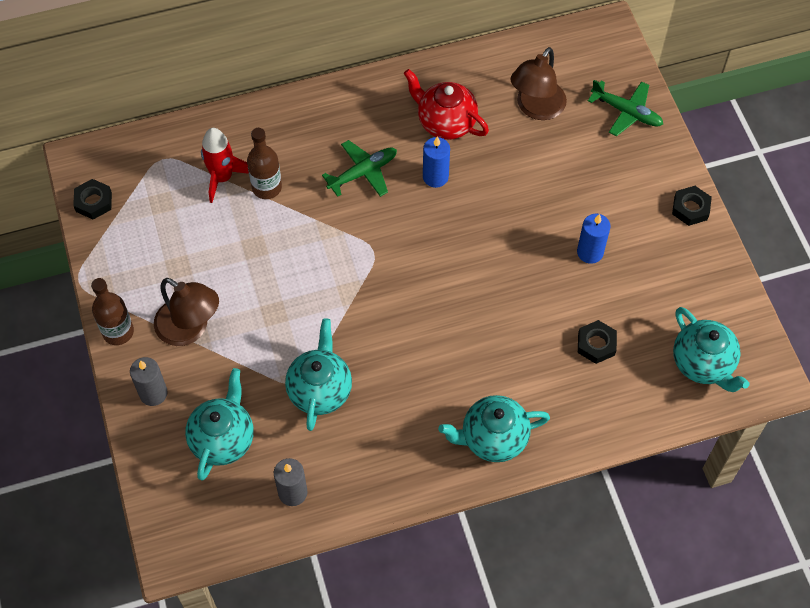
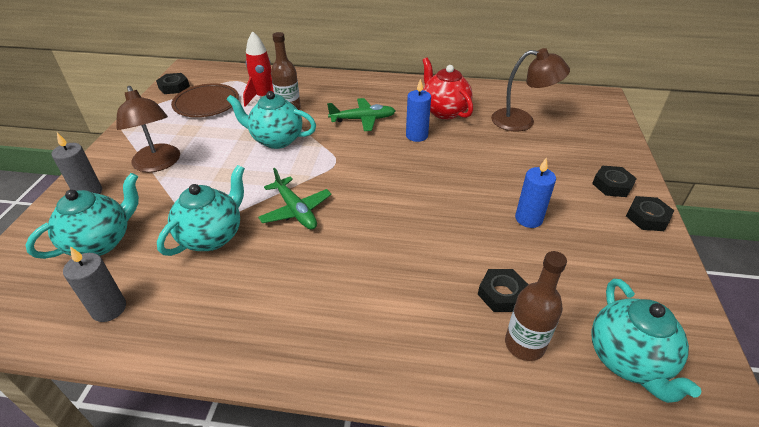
camera: 25 degrees right, 20 degrees down
(118, 332) = (110, 150): brown bottle -> brown bottle (524, 344)
(162, 216) = (206, 104): none -> brown plate
(492, 438) = (339, 341): turquoise teapot -> turquoise teapot (276, 140)
(536, 108) = (522, 121): brown lamp -> brown lamp turned 135 degrees counterclockwise
(626, 112) = (601, 141): green plane -> green plane (295, 210)
(651, 176) = (612, 185): none -> black nut

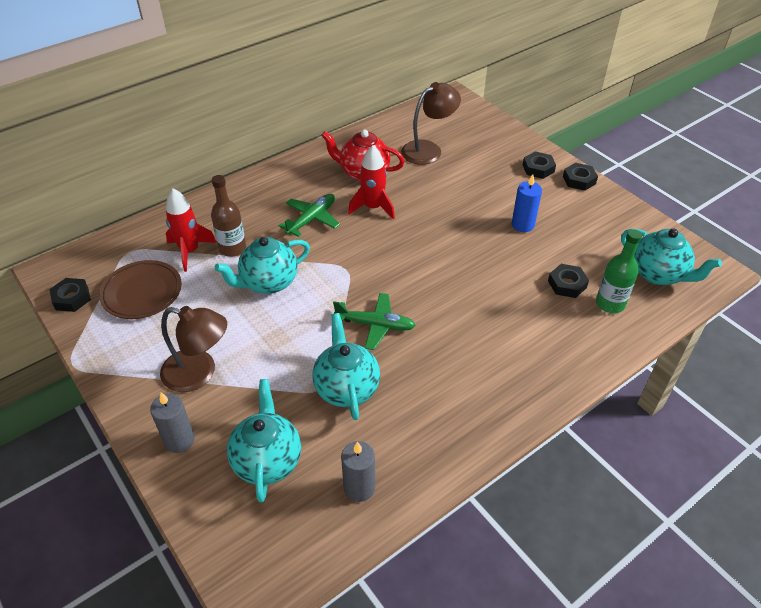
camera: 45 degrees left, 5 degrees up
(416, 136) = (373, 207): blue candle -> red rocket
(524, 344) = (610, 303): brown bottle -> green bottle

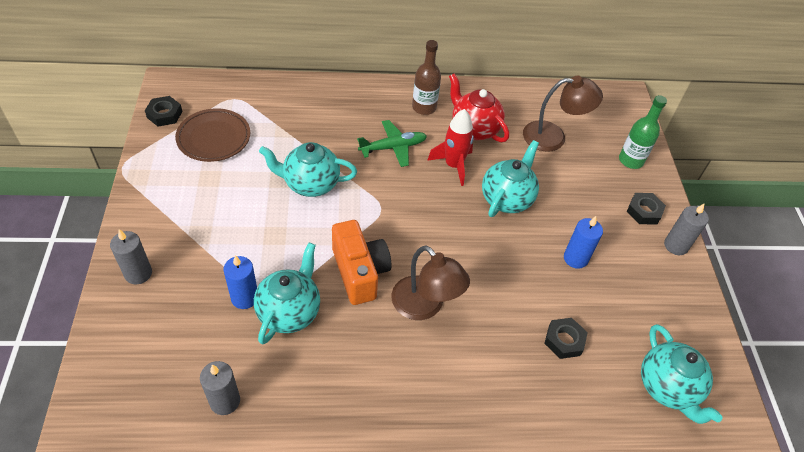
camera: 30 degrees right, 5 degrees up
(190, 251) = (276, 123): red rocket -> none
(199, 373) = (196, 229): brown lamp -> brown lamp (425, 306)
(232, 248) = (309, 138): brown bottle -> brown bottle (424, 107)
(267, 460) = (181, 331): turquoise teapot -> turquoise teapot (507, 199)
(297, 400) = (244, 298): none -> blue candle
(375, 325) = (359, 272): green plane -> orange camera
(579, 180) = (676, 245): black nut -> grey candle
(610, 303) = (588, 385): green bottle -> green bottle (631, 160)

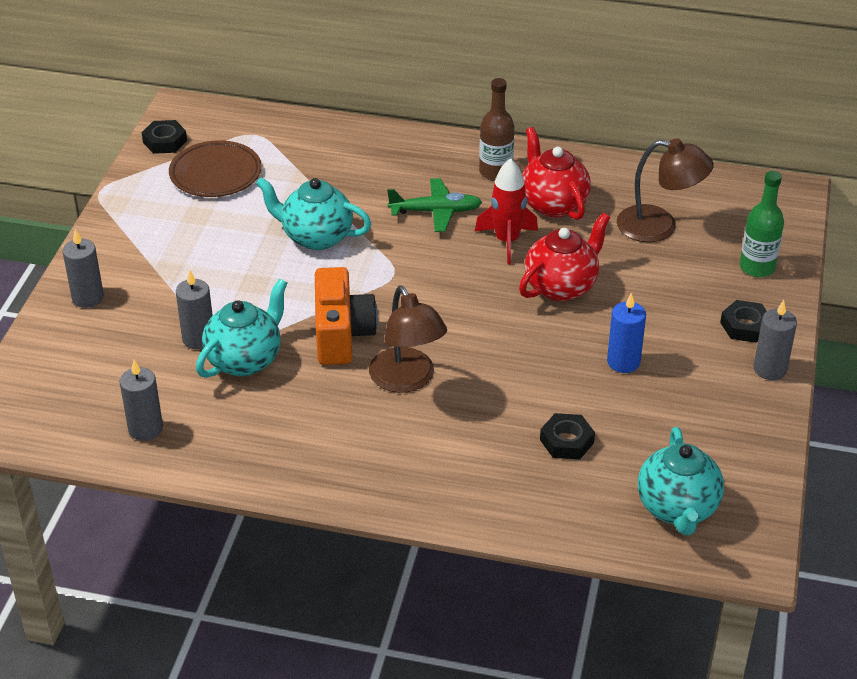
camera: 20 degrees right, 10 degrees down
(244, 298) = (198, 339): blue candle -> grey candle
(507, 199) = (562, 286): turquoise teapot -> red teapot

